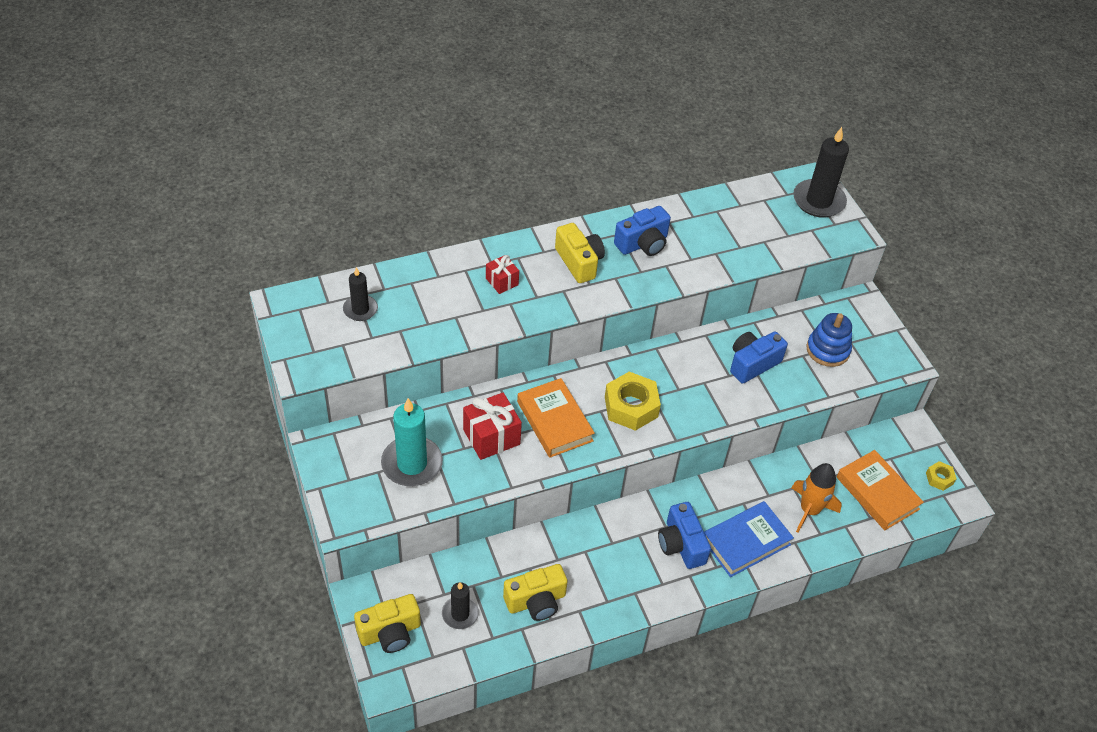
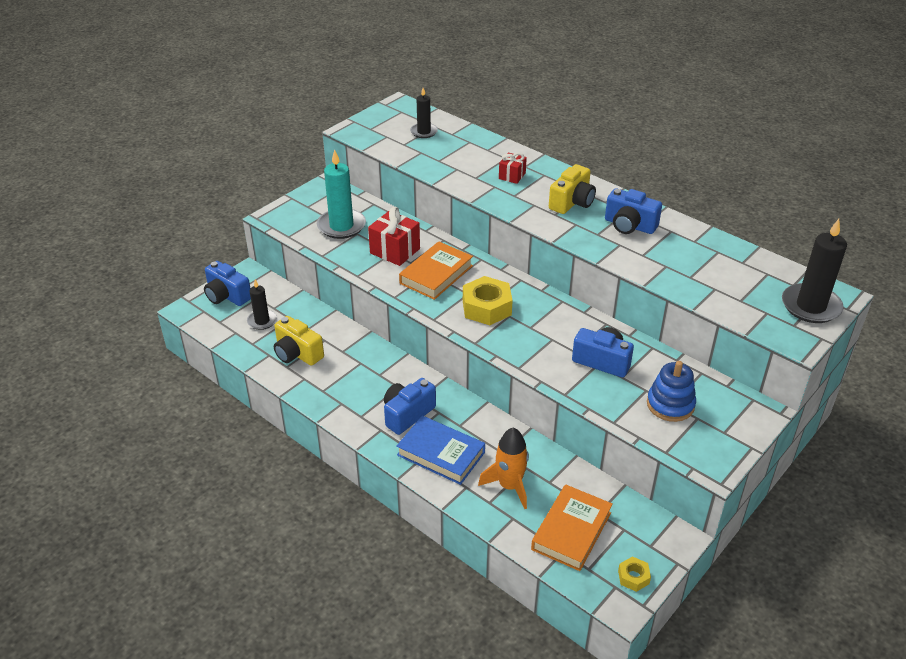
camera: 65 degrees right, 10 degrees down
(390, 632) = (227, 296): yellow camera -> blue camera

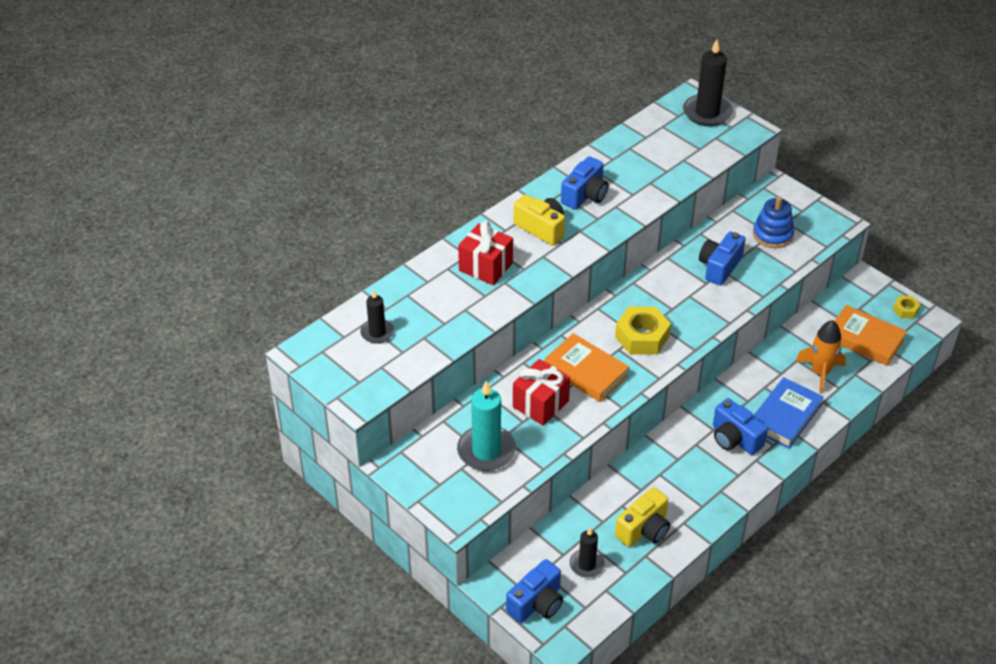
camera: 85 degrees left, 5 degrees up
(512, 176) = (486, 267): red gift -> red gift, size x1.69

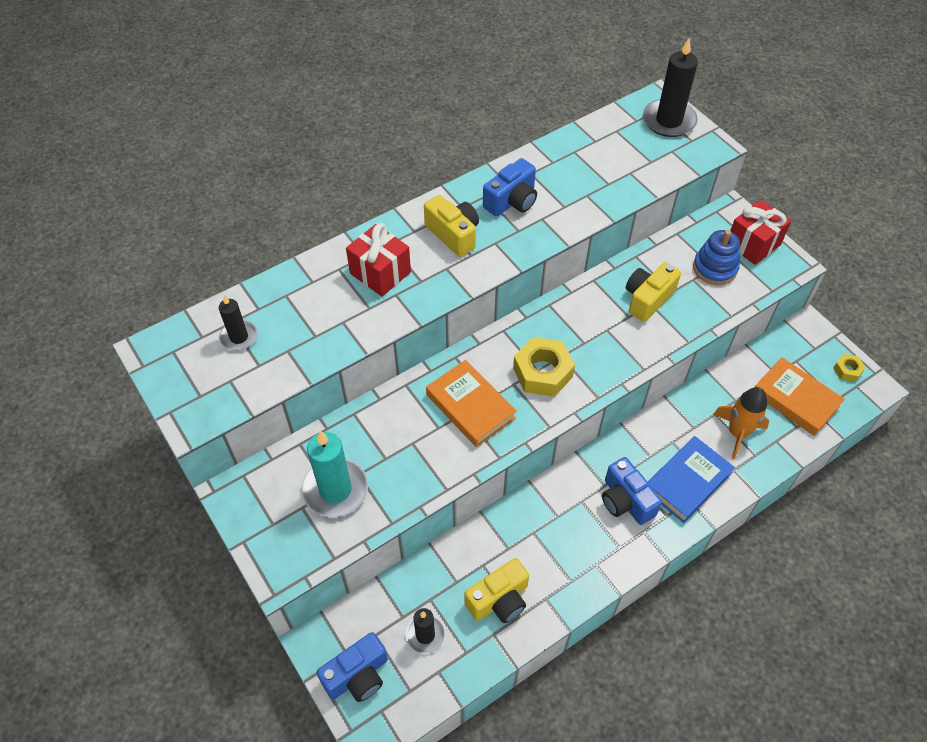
camera: 10 degrees right, 10 degrees up
(540, 404) = (410, 439): red gift -> red gift (753, 244)
(719, 267) = (648, 299): blue camera -> yellow camera

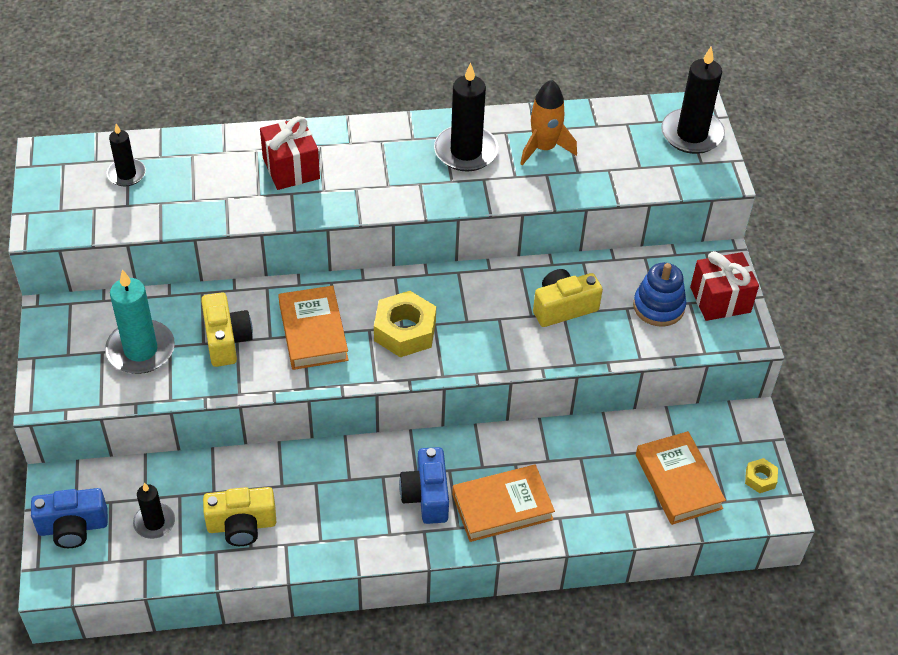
camera: 25 degrees right, 5 degrees down
(453, 234) = (385, 160): yellow camera -> yellow camera (226, 340)
(512, 201) = (466, 151): blue camera -> black candle
(687, 482) = (502, 507): blue book -> orange book
(737, 433) = (590, 485): orange rocket -> orange rocket (544, 148)

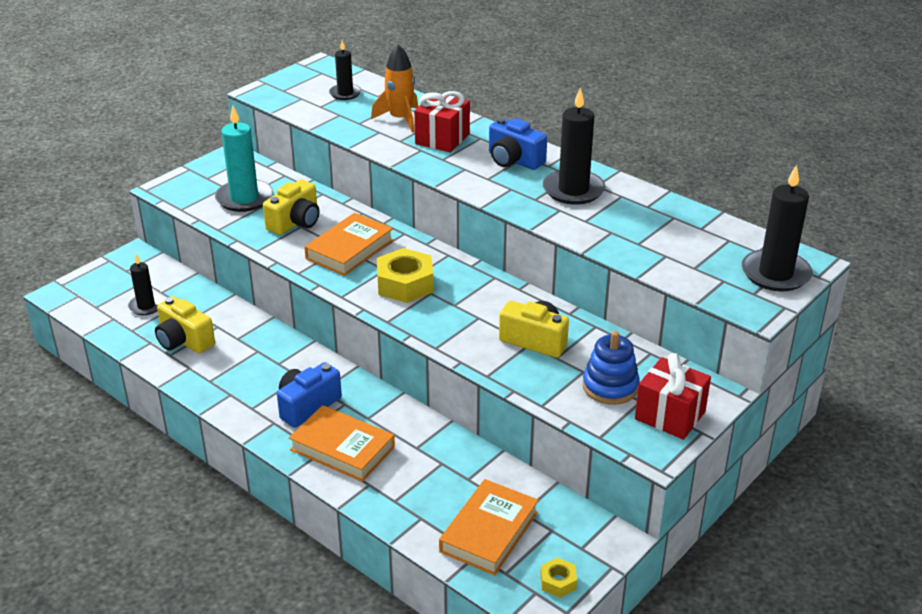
camera: 50 degrees right, 15 degrees down
(73, 527) = (107, 279): blue camera -> blue camera (514, 160)
(544, 148) = (635, 218): orange rocket -> orange rocket (400, 119)

